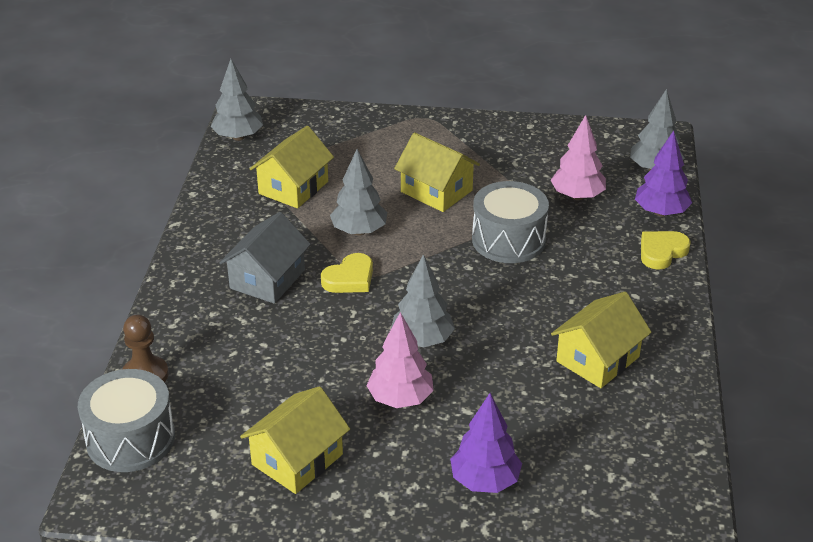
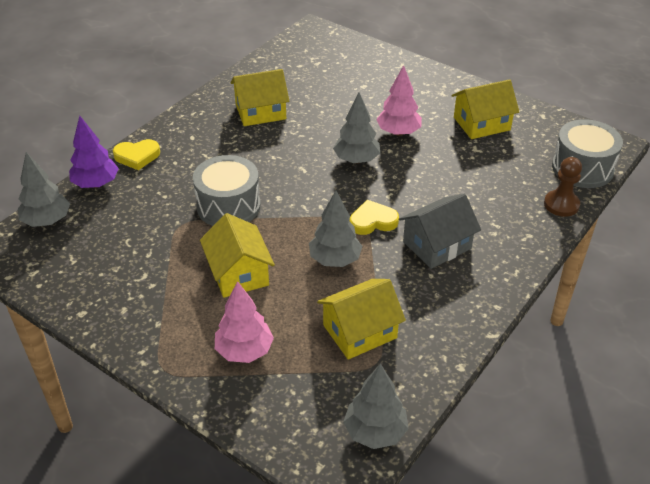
camera: 150 degrees left, 5 degrees up
(485, 481) = (384, 81): purple tree -> none
(577, 196) = (135, 221): pink tree -> pink tree (244, 351)

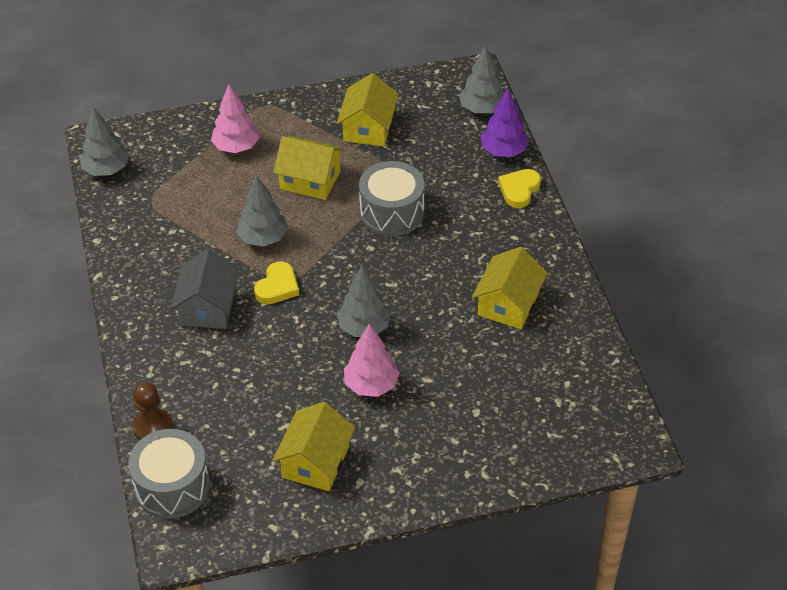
camera: 130 degrees right, 5 degrees up
(360, 331) = (184, 210): yellow house -> yellow house (368, 128)

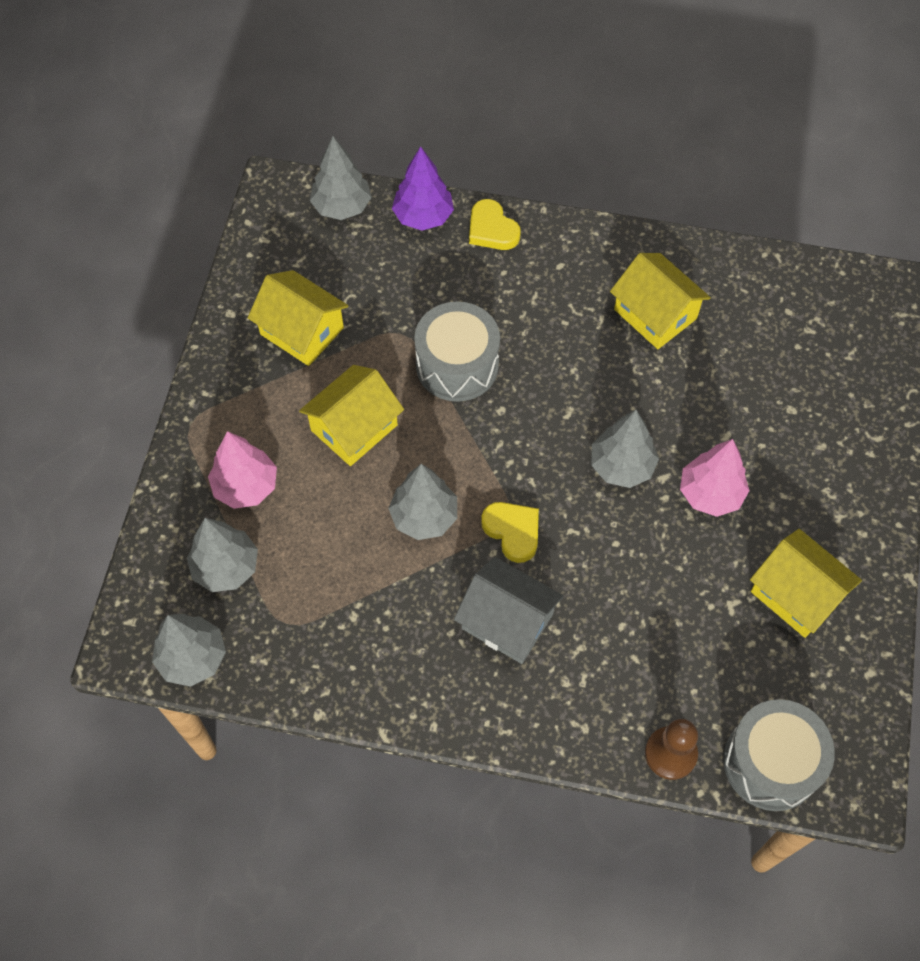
camera: 65 degrees left, 15 degrees up
(175, 160) = (226, 567): none -> grey tree

